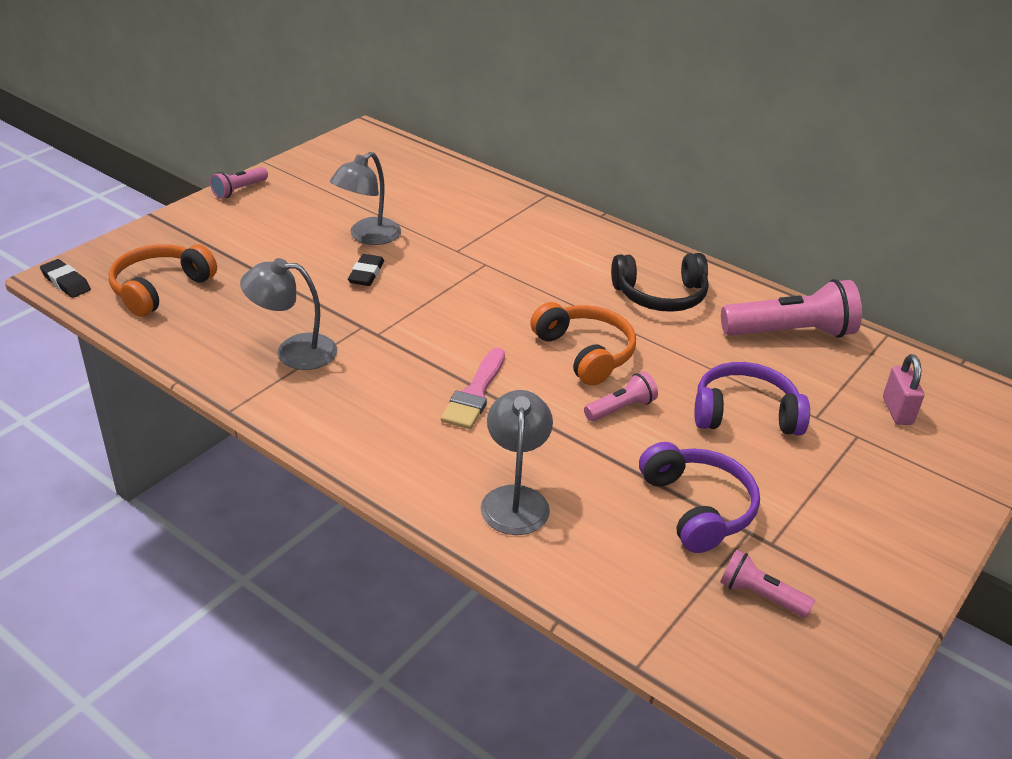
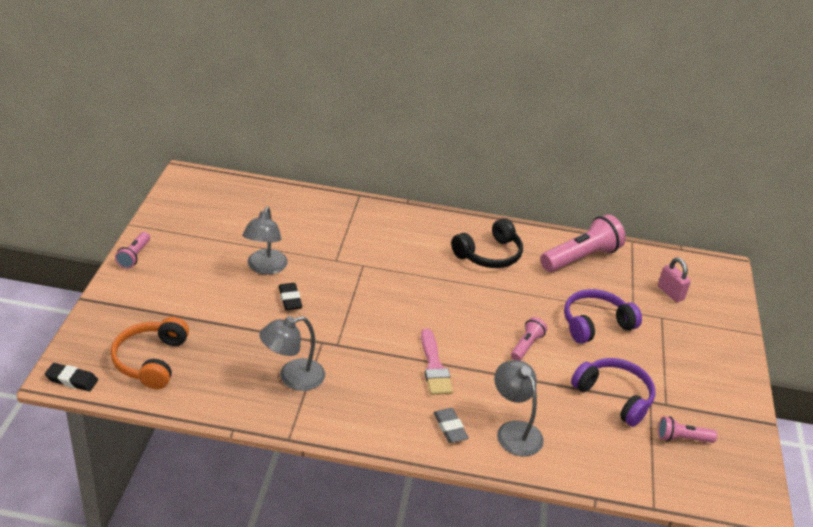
camera: 30 degrees left, 0 degrees up
(432, 466) = (450, 428): none -> grey eraser
(585, 353) = (476, 313): orange headphones -> none

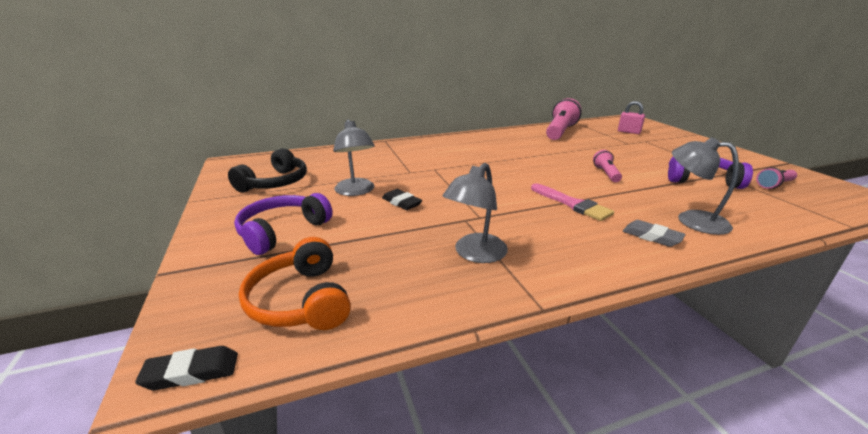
camera: 25 degrees left, 10 degrees down
(134, 256) = (210, 220): pink flashlight -> none
(489, 254) = (509, 143): black headphones -> black headphones (275, 183)
(595, 324) = (621, 153): purple headphones -> purple headphones (282, 231)

